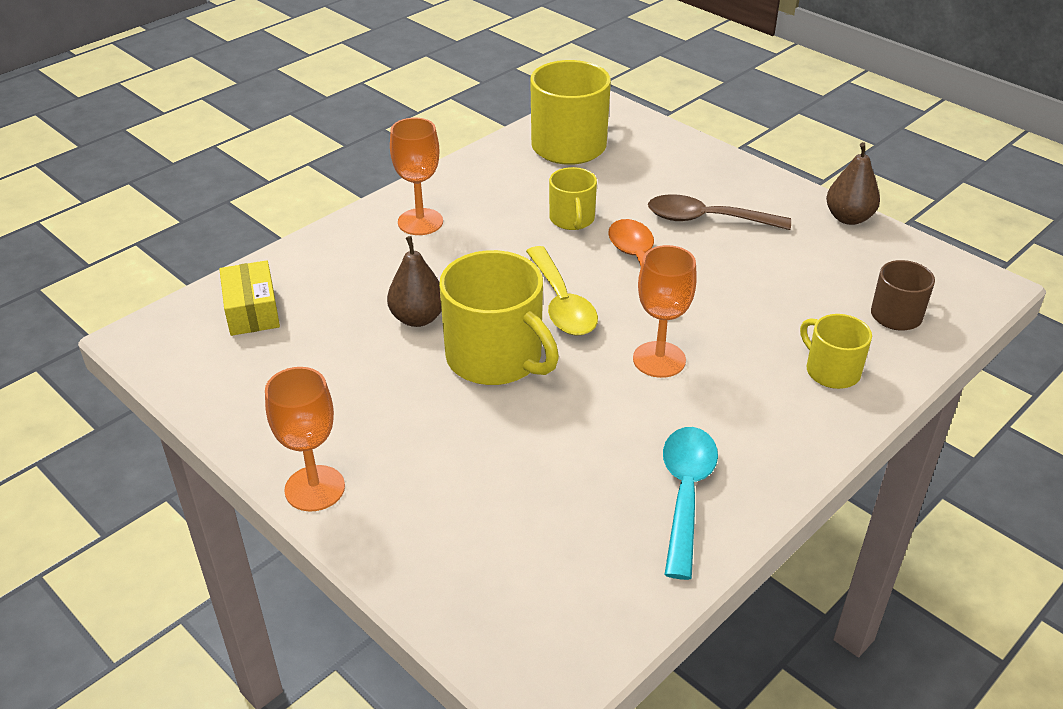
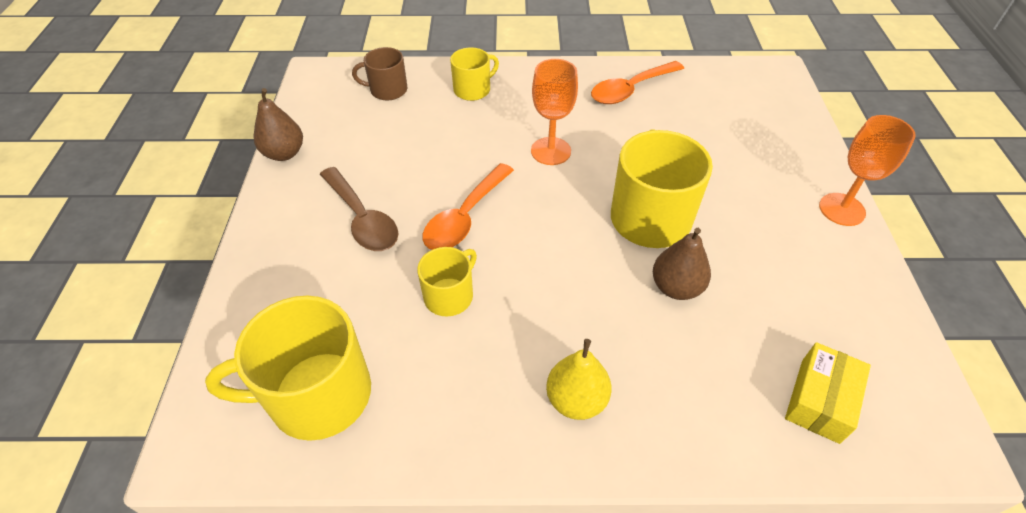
camera: 135 degrees left, 10 degrees up
(420, 222) = (576, 400): orange goblet -> yellow pear
(562, 303) = (558, 226): yellow spoon -> none
(685, 494) = (630, 90): turquoise spoon -> orange spoon
(831, 371) = (473, 90): yellow mug -> yellow mug turned 135 degrees counterclockwise

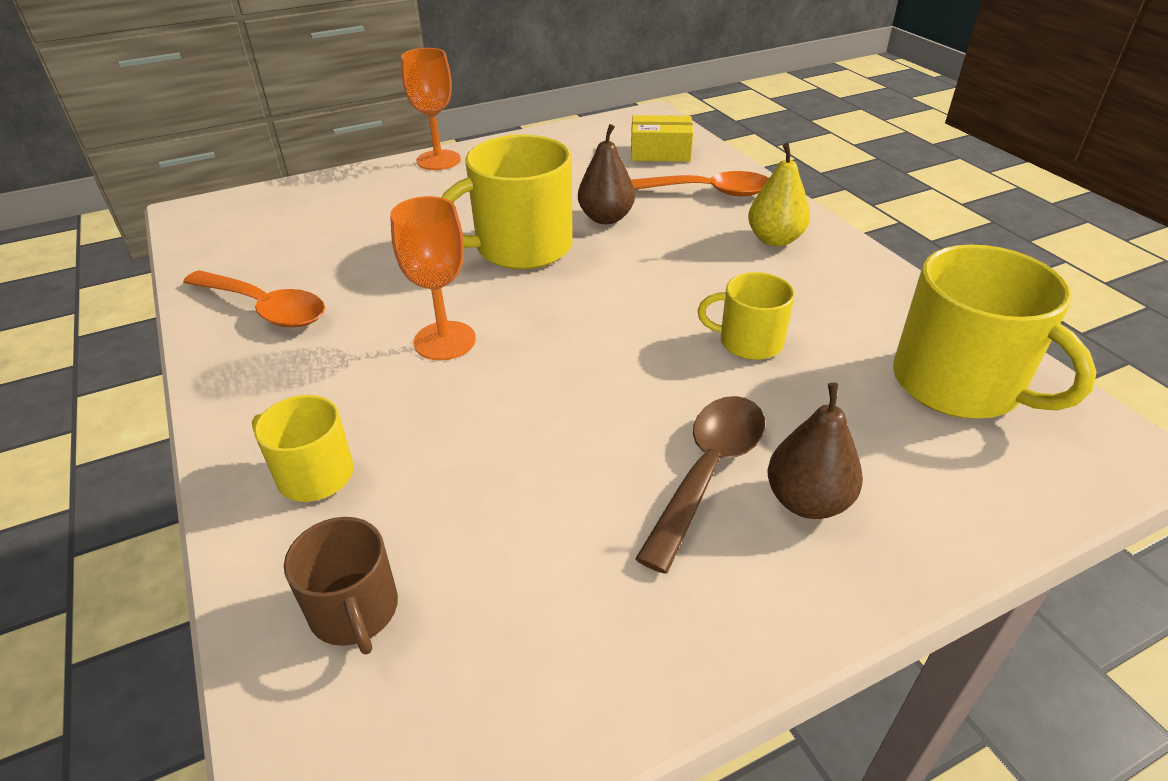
camera: 115 degrees left, 10 degrees down
(284, 153) = (649, 684): brown pear -> brown pear (807, 501)
(465, 217) = (623, 373): orange spoon -> orange spoon (706, 192)

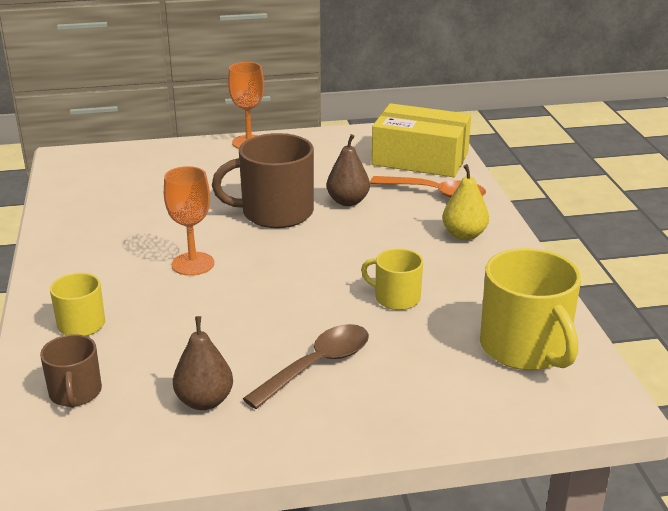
camera: 15 degrees right, 10 degrees down
(265, 308) = (88, 226): orange spoon -> none
(521, 247) = (275, 213): yellow mug -> brown mug
(660, 152) = (420, 159): yellow box -> yellow box, size x1.79
(807, 501) = (369, 392): brown pear -> brown pear (204, 401)

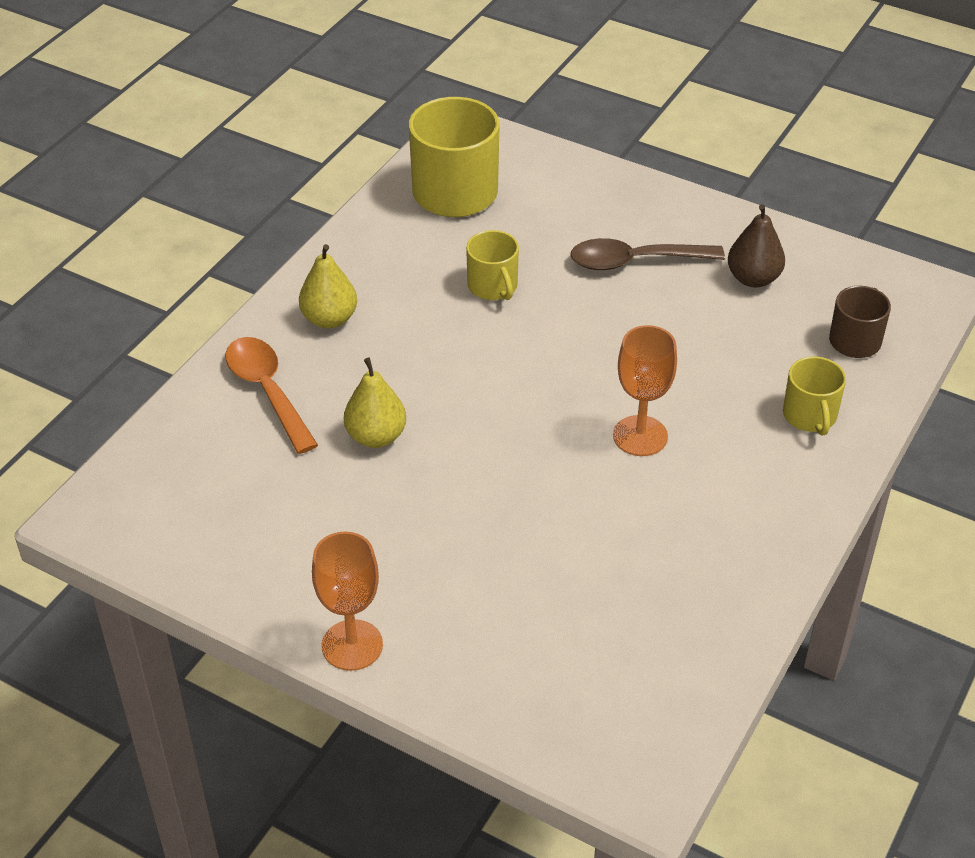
camera: 140 degrees left, 15 degrees up
(275, 213) = (475, 466): brown mug -> none
(348, 201) = (376, 436): brown pear -> yellow pear
(420, 159) = (192, 462): yellow box -> none

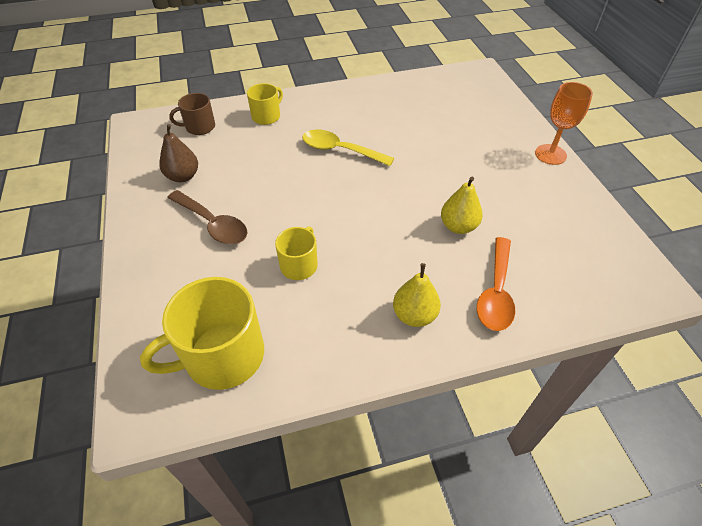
camera: 135 degrees left, 5 degrees up
(640, 436) = (340, 150): orange goblet -> yellow spoon

